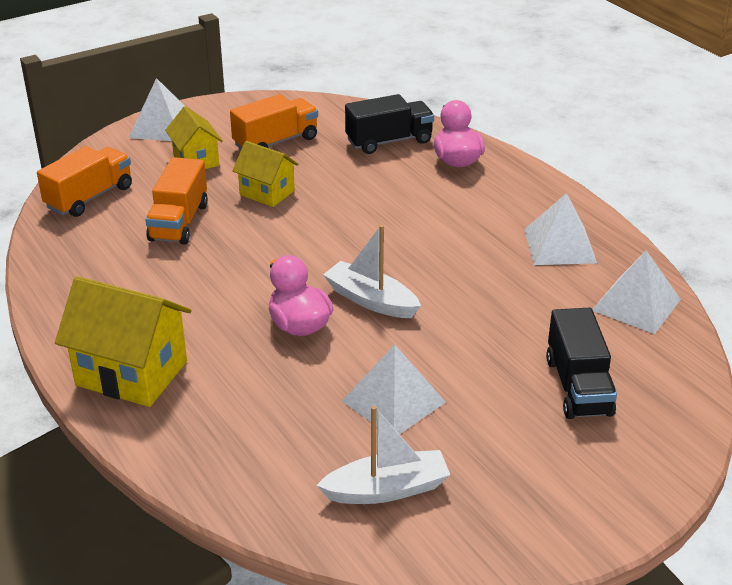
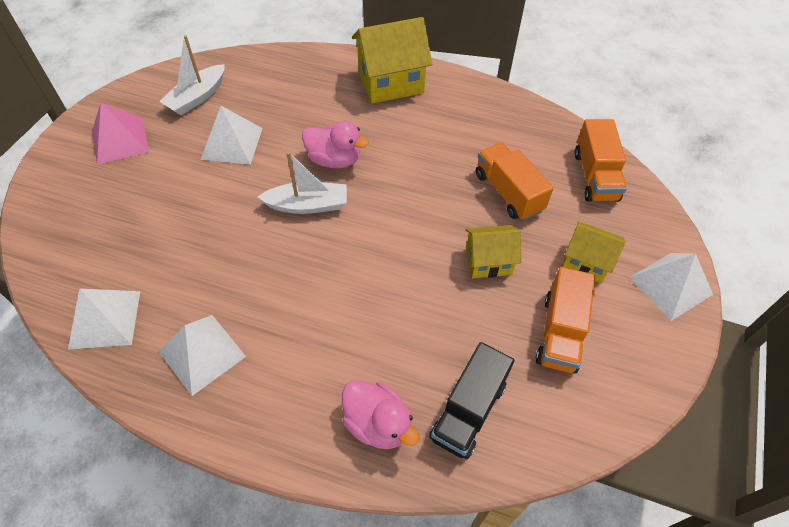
camera: 140 degrees right, 20 degrees up
(532, 480) = (120, 140): none -> pink pyramid
(578, 386) = (120, 215): black truck -> none

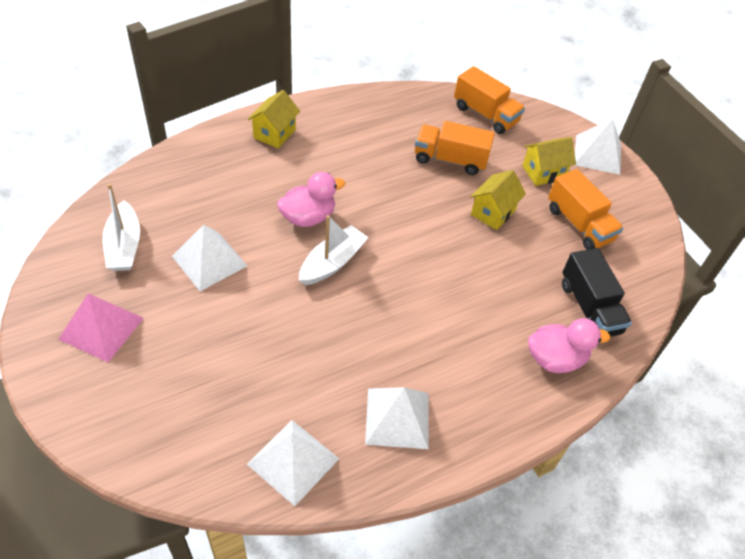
camera: 50 degrees left, 5 degrees down
(391, 82) = (274, 133): yellow house -> yellow house, size x0.60

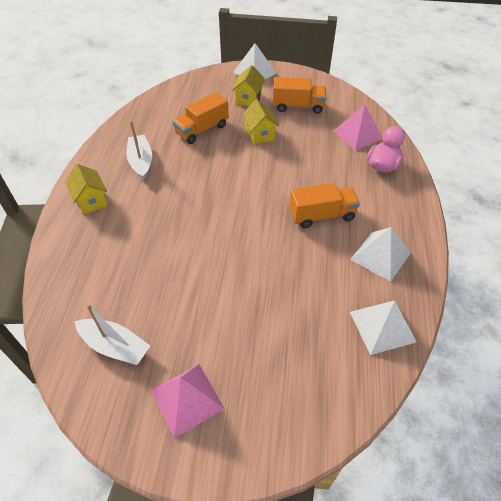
camera: 50 degrees left, 0 degrees up
(209, 261) = (178, 296): white pyramid -> none
(308, 217) = (187, 220): pink duck -> none
(332, 262) = (237, 227): white boat -> white boat (141, 162)
(485, 115) = (181, 96): orange truck -> orange truck (322, 215)
(589, 308) = (358, 134): black truck -> pink pyramid

